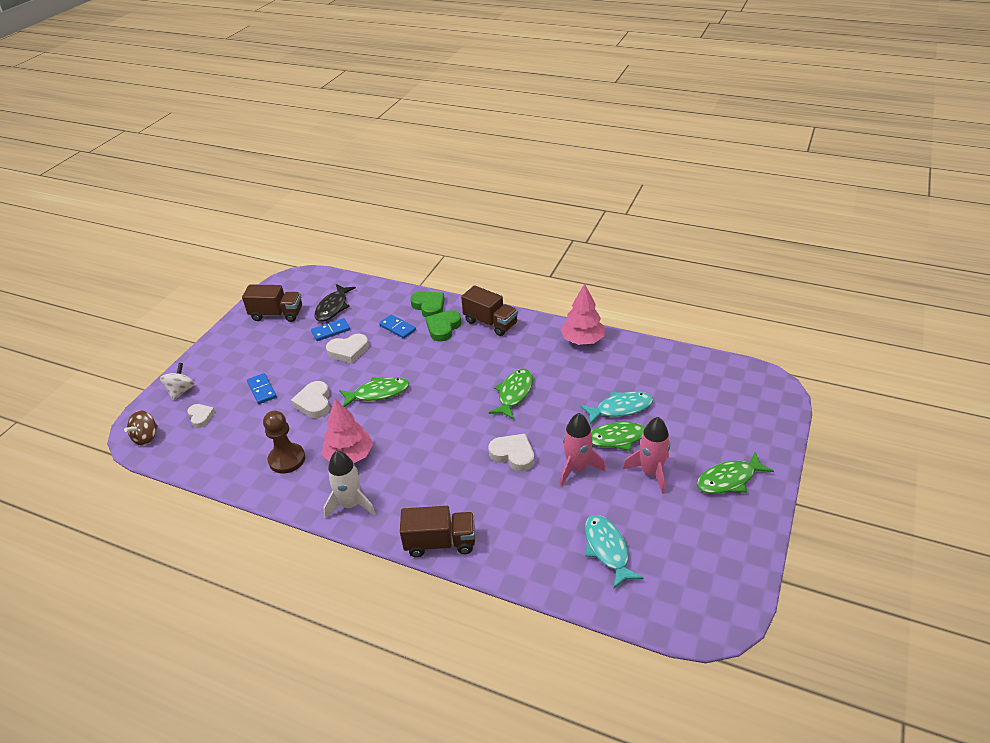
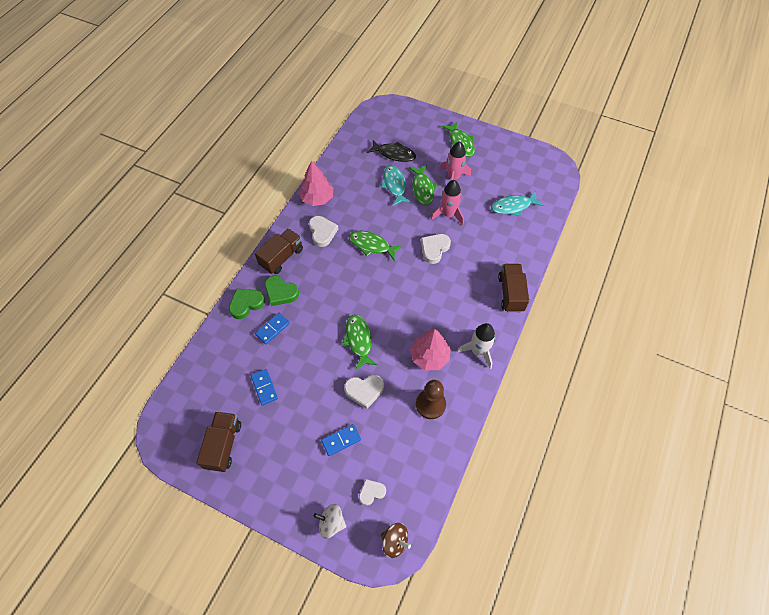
camera: 90 degrees left, 20 degrees up
(333, 307) = (226, 389): black fish -> black fish (394, 154)
(348, 351) = (298, 368): white heart -> white heart (322, 232)

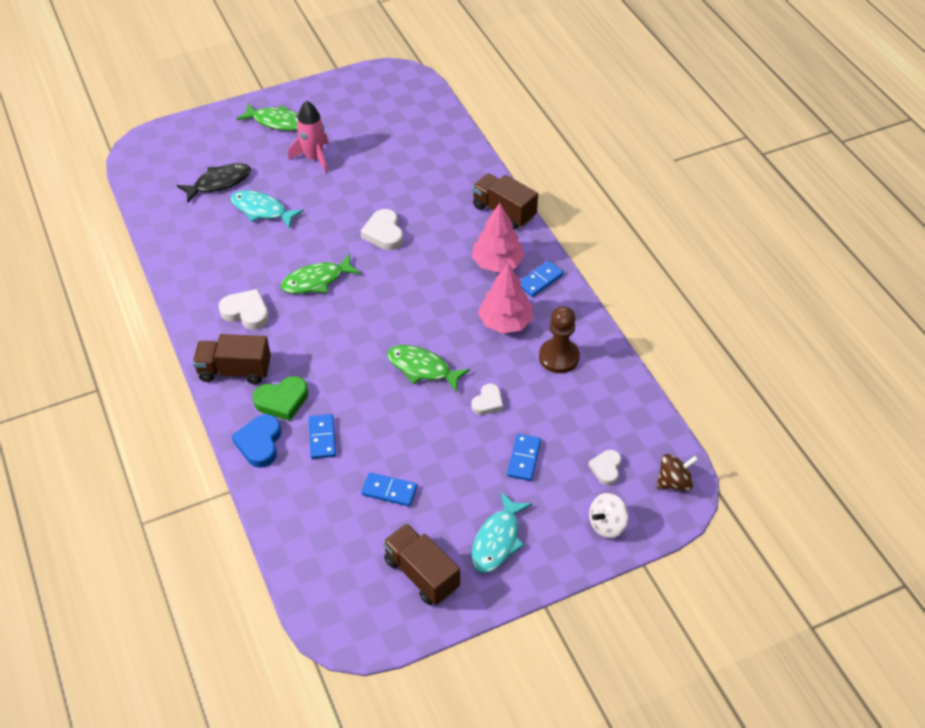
camera: 50 degrees left, 10 degrees down
(246, 304) = (260, 443): green heart -> blue heart
(281, 257) = (235, 371): brown truck -> brown truck turned 75 degrees counterclockwise
(317, 198) = (193, 287): pink tree -> pink tree (497, 263)
(364, 391) = (487, 402): white heart -> white heart, size x0.66
(422, 189) = (296, 191): green fish -> none
(448, 214) = (355, 193): pink rocket -> none
(478, 351) = (540, 280): white rocket -> blue domino
(513, 206) = (407, 139): turquoise fish -> turquoise fish (497, 540)

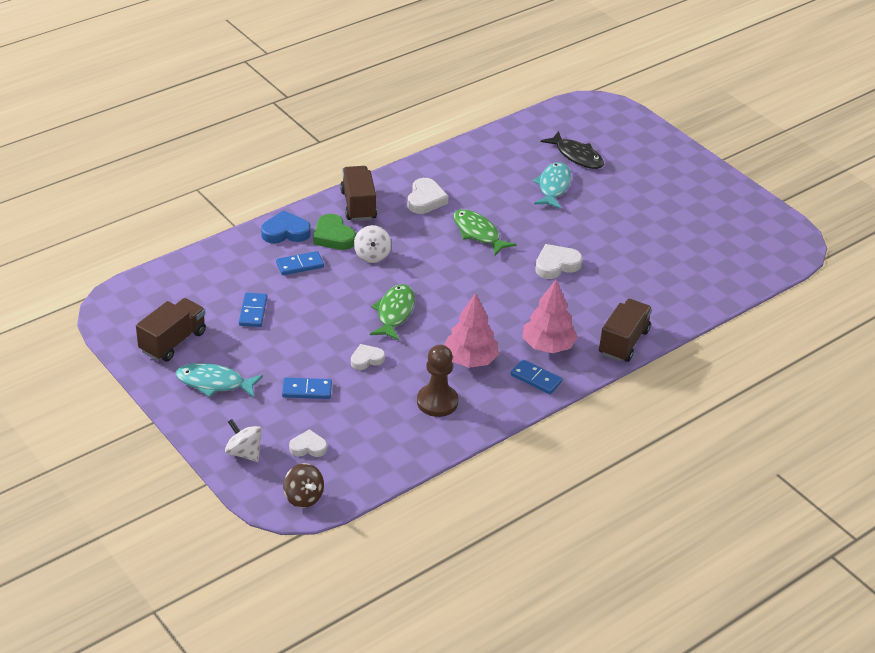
camera: 75 degrees right, 10 degrees down
(277, 122) = (677, 175): green fish -> none
(314, 158) = (638, 206): pink rocket -> none
(325, 372) = (372, 255): none -> white spinning top
(487, 402) = (366, 359): white heart -> white heart turned 135 degrees clockwise

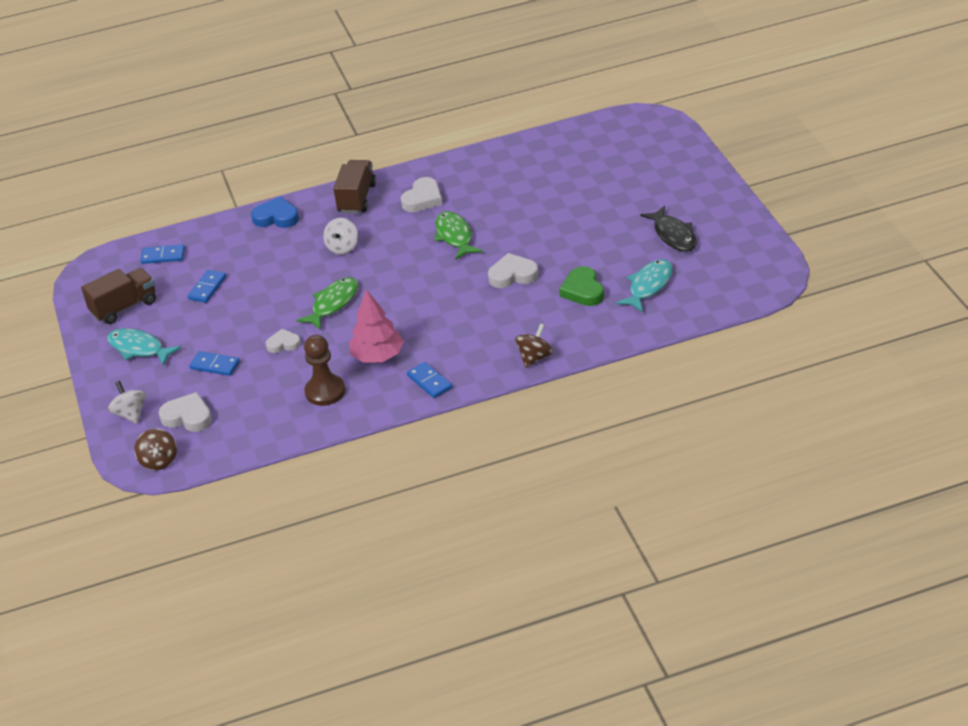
camera: 25 degrees right, 0 degrees up
(300, 265) = (272, 250): blue domino -> blue domino (163, 256)
(308, 447) = (188, 417): white heart -> white heart, size x1.51
(333, 236) = (317, 226): green heart -> green heart (583, 290)
(548, 346) = (459, 352): pink tree -> none
(553, 186) = (555, 197): turquoise fish -> turquoise fish (648, 286)
(577, 156) = (596, 169): black fish -> black fish (673, 235)
(623, 342) = (535, 357): brown truck -> brown spinning top

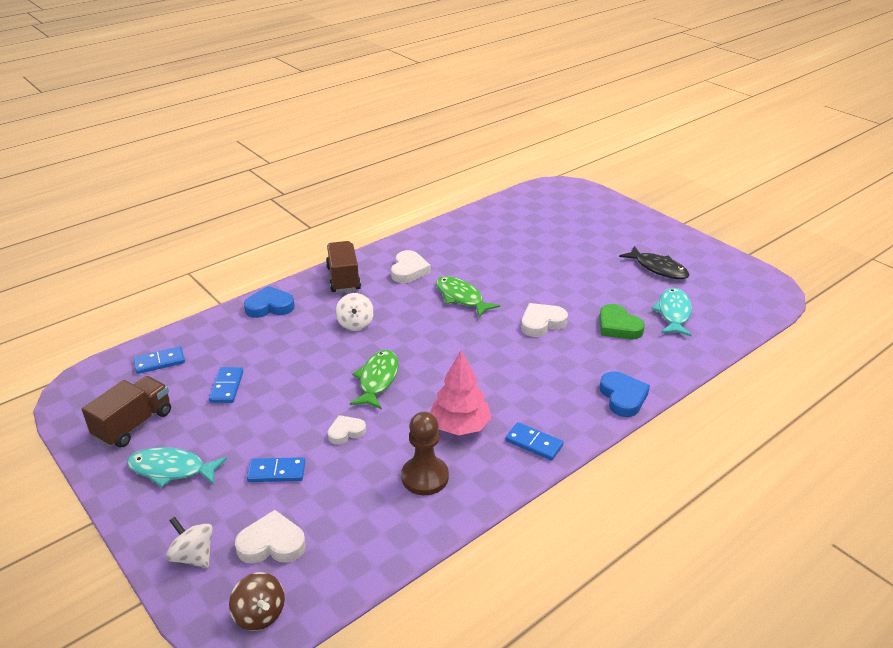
camera: 25 degrees left, 5 degrees down
(535, 357) = (623, 397): brown spinning top -> blue heart

